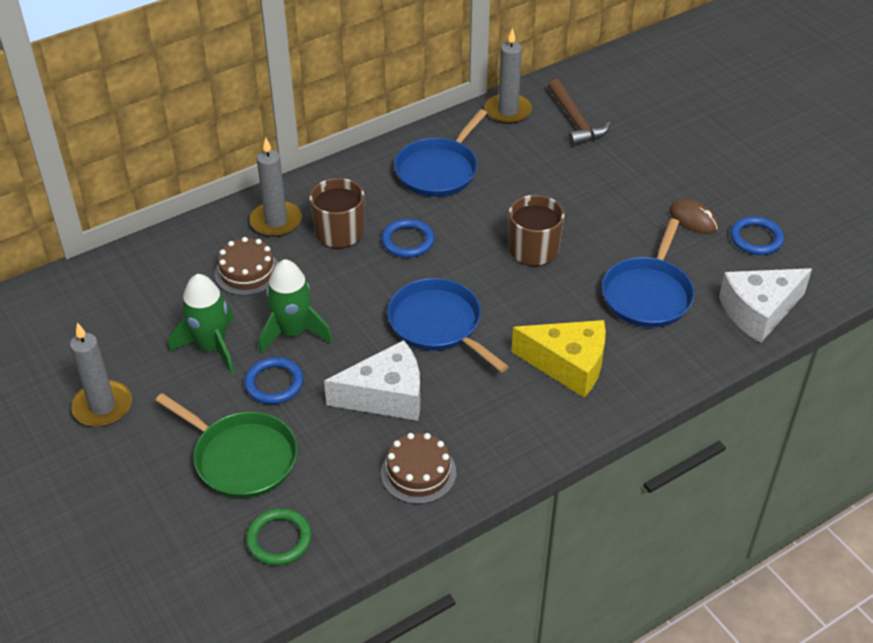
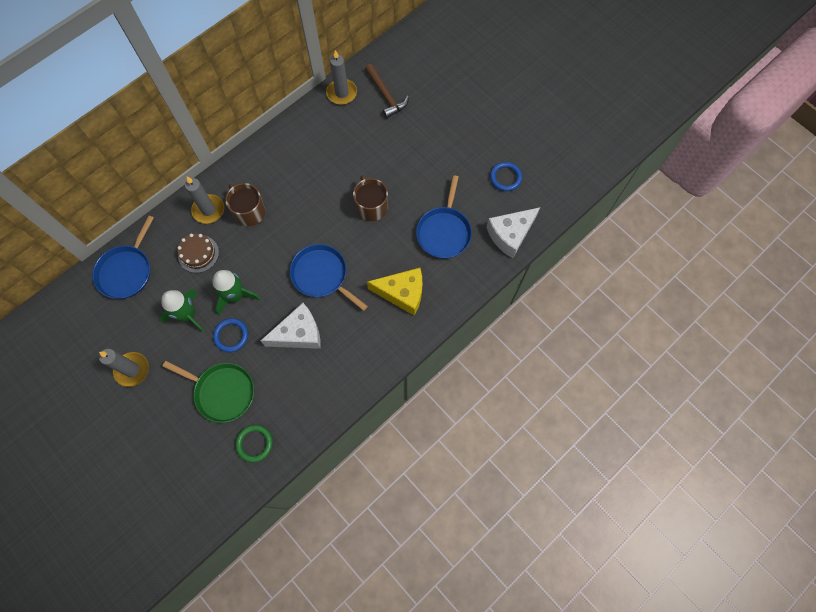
camera: 10 degrees left, 25 degrees up
(408, 241) = (293, 213): blue ring -> none
(418, 472) = (326, 385): brown cake -> none
(439, 170) = (304, 151): blue pan -> blue pan (126, 271)
(693, 219) = (466, 168): brown mouse -> none

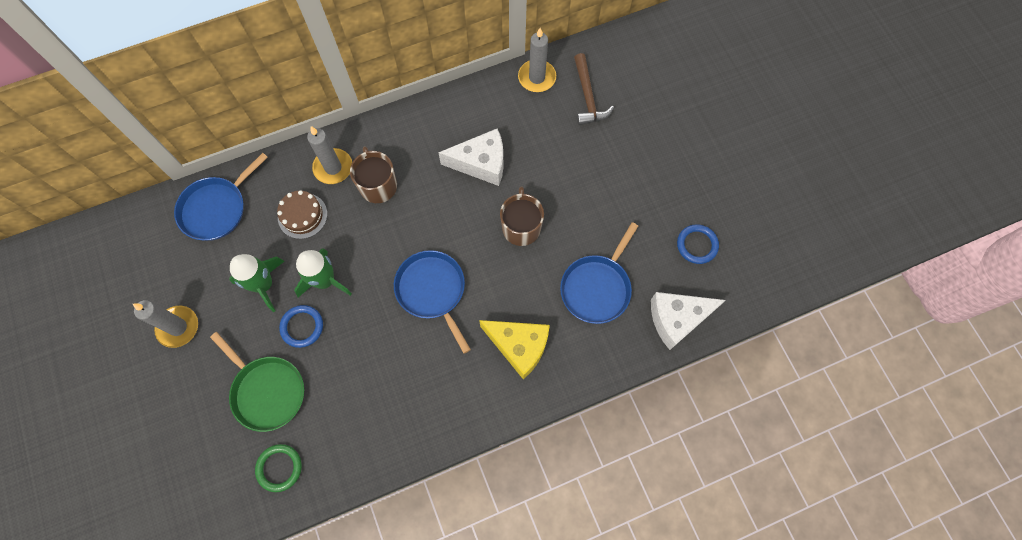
camera: 20 degrees right, 0 degrees up
(299, 334) = (379, 352): white cheese -> white cheese (481, 163)

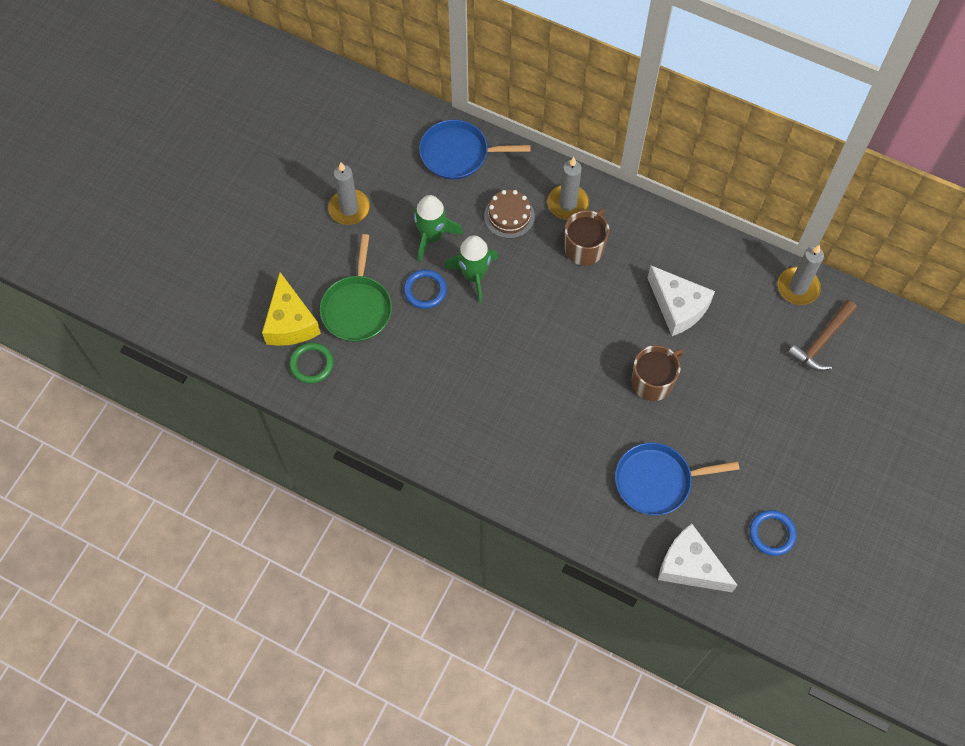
camera: 50 degrees right, 5 degrees down
(432, 291) = (537, 358): blue pan -> none
(519, 346) = (552, 459): yellow cheese -> yellow cheese (290, 322)

